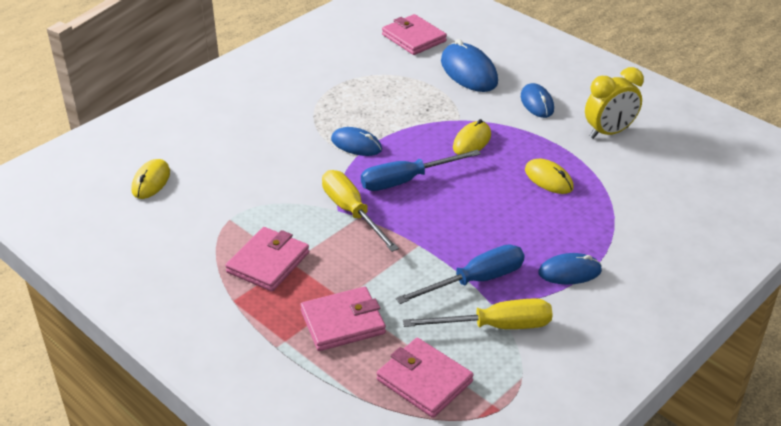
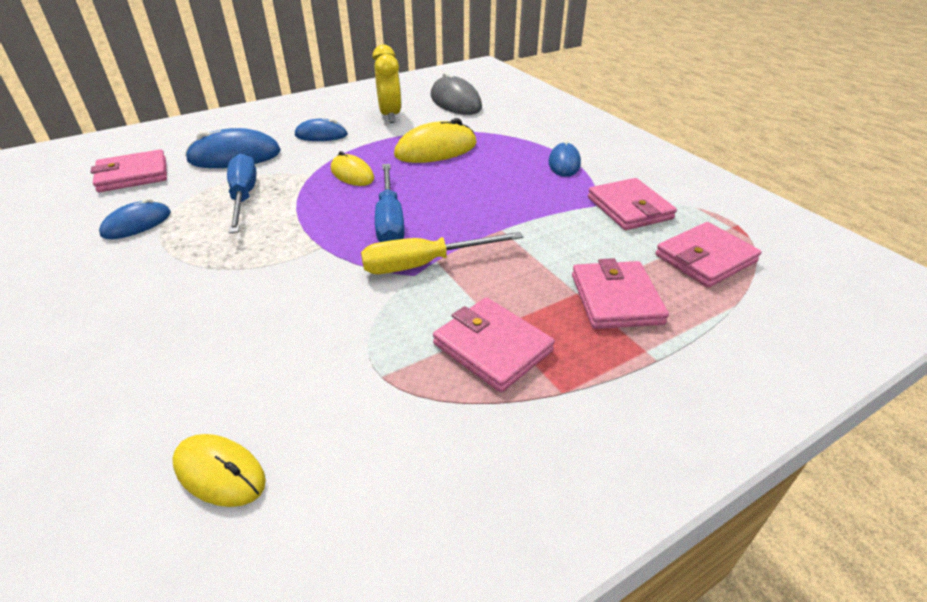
camera: 75 degrees left, 0 degrees up
(356, 144) = (299, 243): blue mouse -> blue mouse (137, 224)
(475, 281) = (565, 207): blue screwdriver -> blue screwdriver (244, 197)
(495, 326) = (629, 208): yellow screwdriver -> pink wallet
(548, 179) = (436, 149): yellow mouse -> yellow mouse, size x1.59
(679, 169) = (455, 102): none -> grey mouse

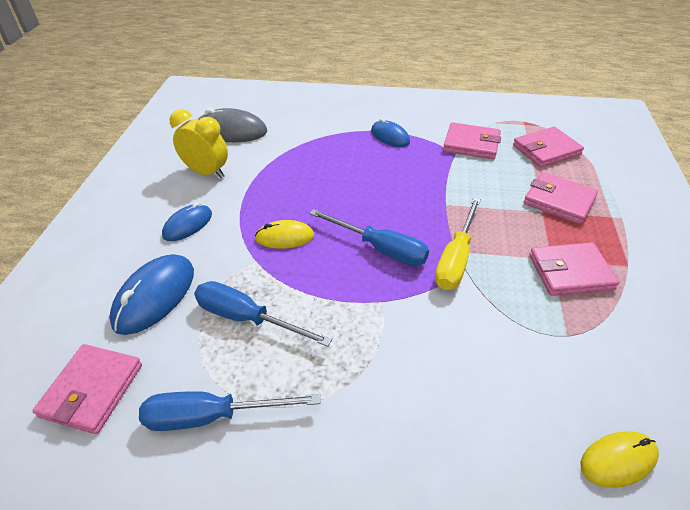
camera: 50 degrees left, 5 degrees up
(137, 224) = (212, 416): blue mouse -> blue screwdriver
(436, 149) = (299, 178): yellow mouse -> none
(705, 258) = (546, 150): pink wallet -> pink wallet turned 60 degrees clockwise

